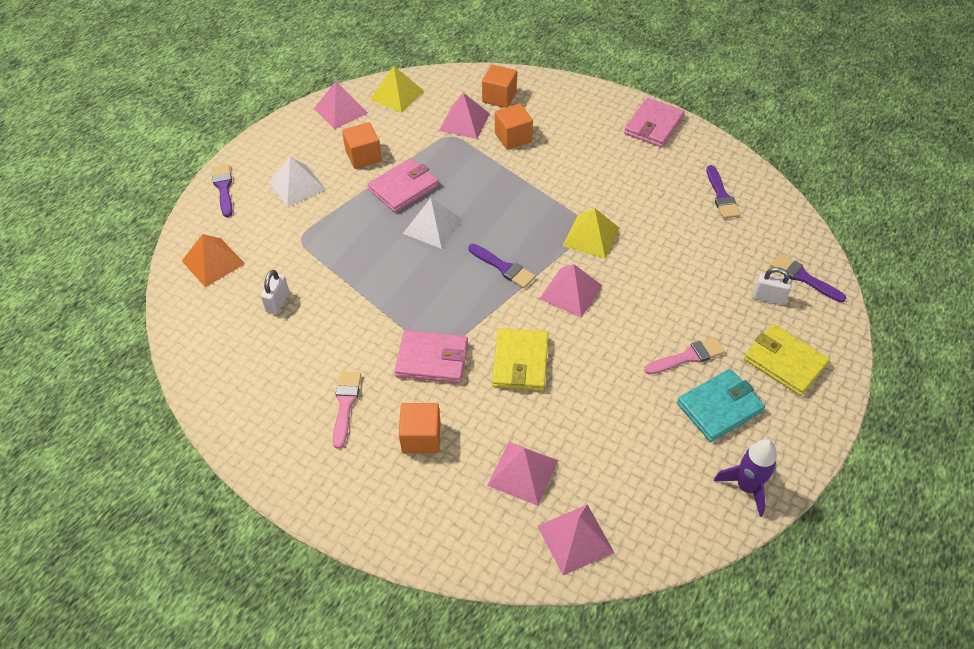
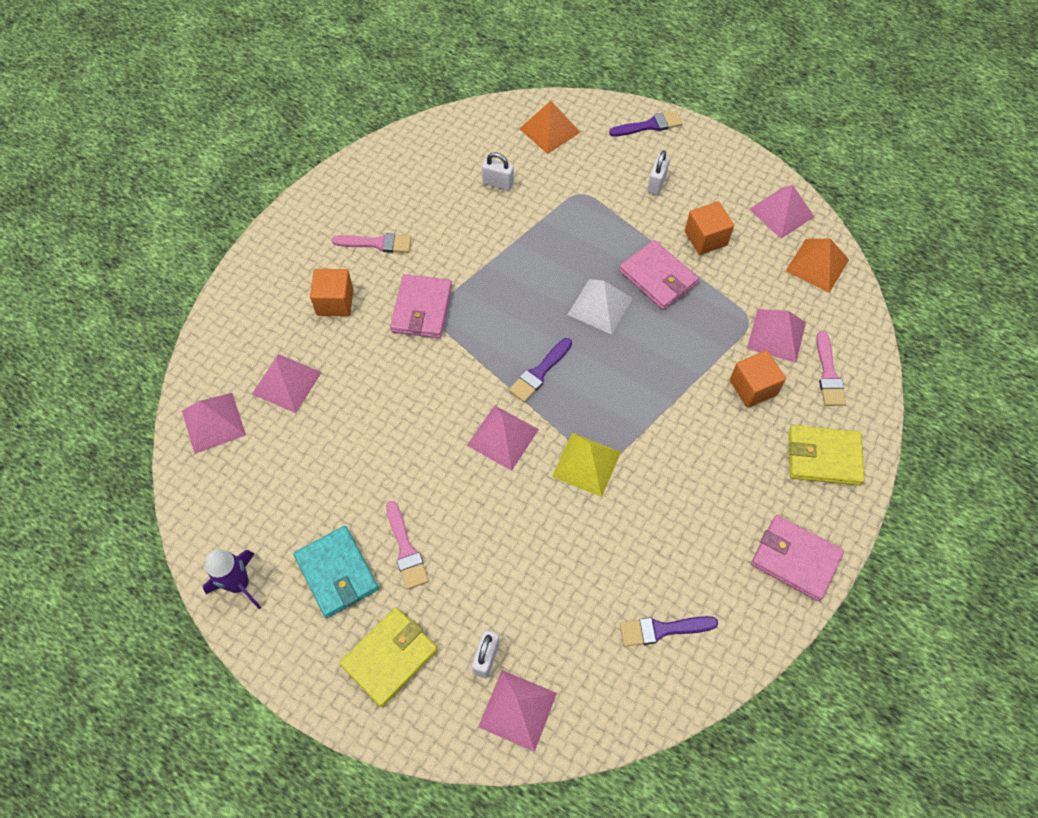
camera: 90 degrees right, 10 degrees up
(297, 185) = (656, 183): white pyramid -> white padlock
(397, 95) = (817, 265): yellow pyramid -> orange pyramid
(499, 97) = (828, 374): orange cube -> pink brush
(520, 362) = (412, 385): yellow wallet -> yellow wallet (823, 457)
(803, 278) = (517, 710): purple brush -> pink pyramid

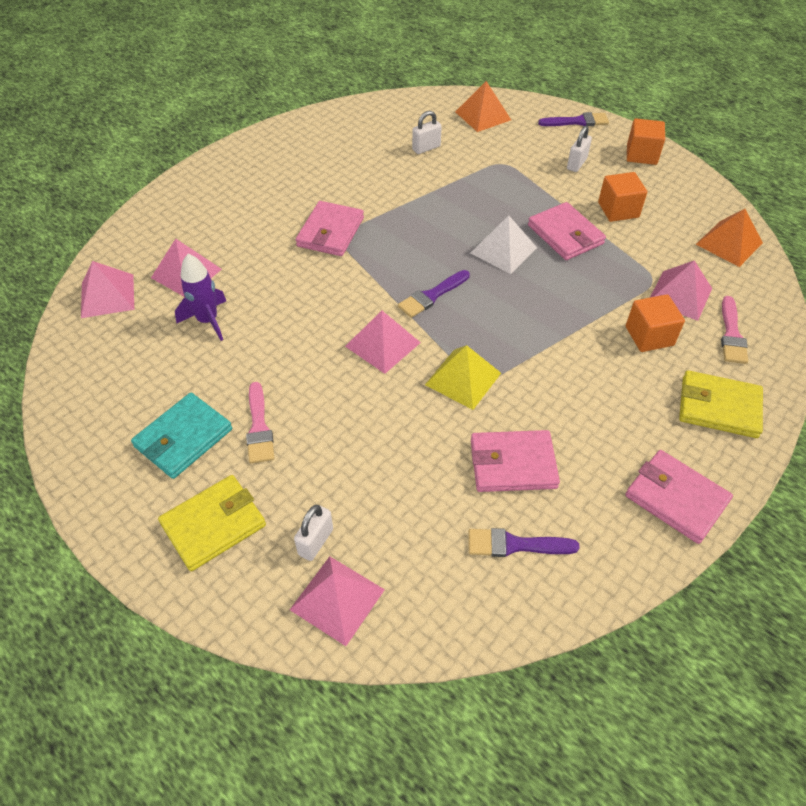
camera: 10 degrees right, 10 degrees down
(239, 584) = (84, 434): purple rocket -> purple rocket (208, 321)
(335, 302) = (251, 217): orange cube -> orange cube (641, 154)
(337, 573) = (183, 438): turquoise wallet -> turquoise wallet turned 60 degrees clockwise
(377, 243) = (303, 179): pink brush -> none
(498, 183) = (426, 148): white padlock -> white padlock turned 60 degrees counterclockwise
(647, 548) = (513, 464): none -> pink wallet
(781, 213) = (697, 198): pink pyramid -> none

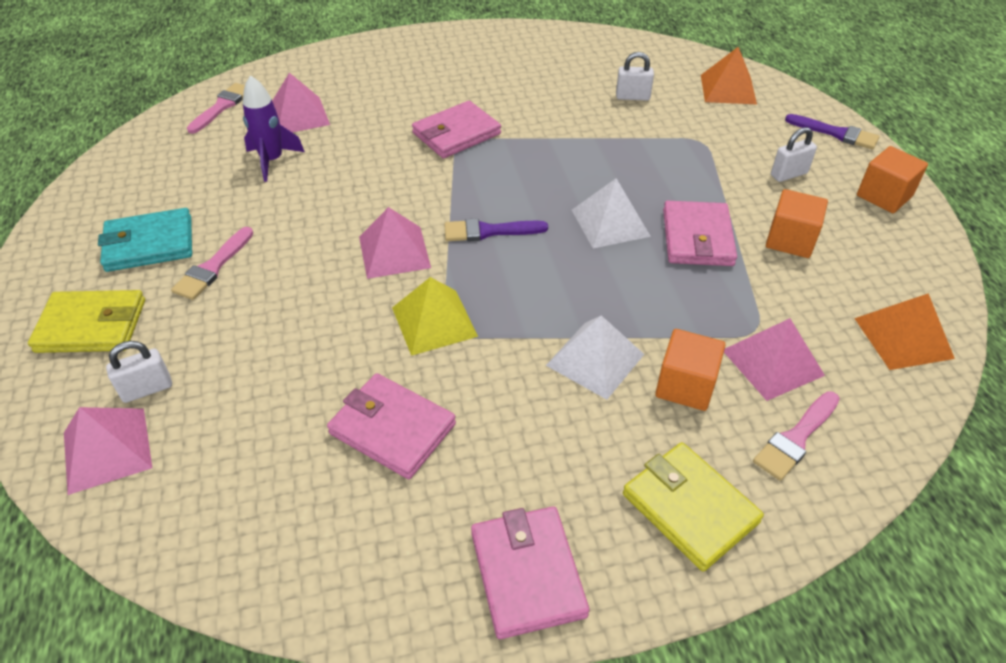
camera: 35 degrees right, 5 degrees down
(107, 295) = (222, 106): pink pyramid -> pink brush
(515, 545) = (308, 507): purple brush -> none
(585, 348) = (595, 359): none -> white pyramid

